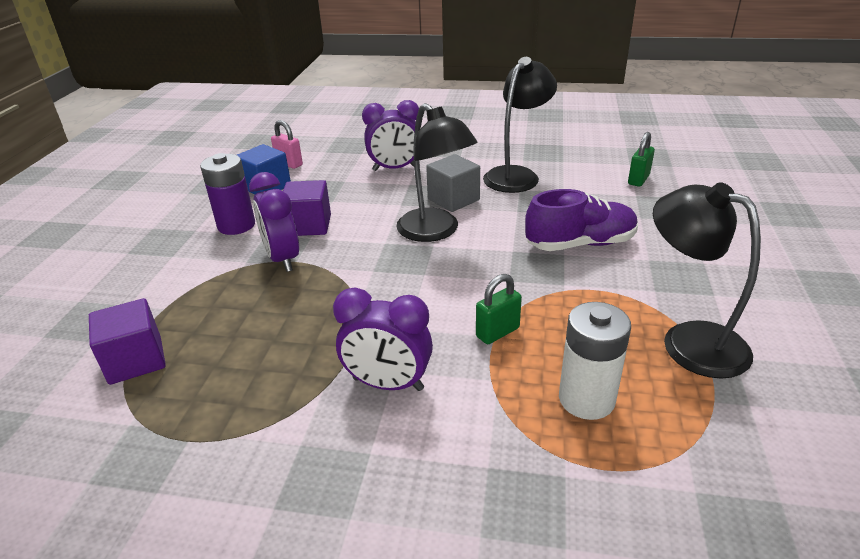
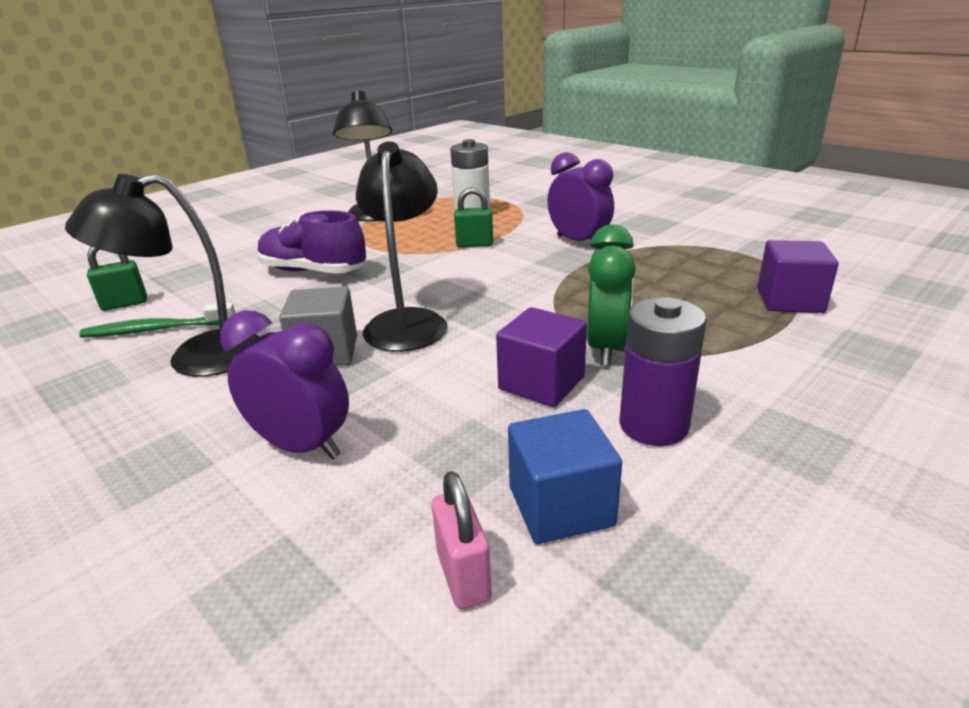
camera: 145 degrees left, 5 degrees down
(283, 259) = (606, 348): purple clock -> green clock
(575, 177) = (157, 330): none -> green toothbrush

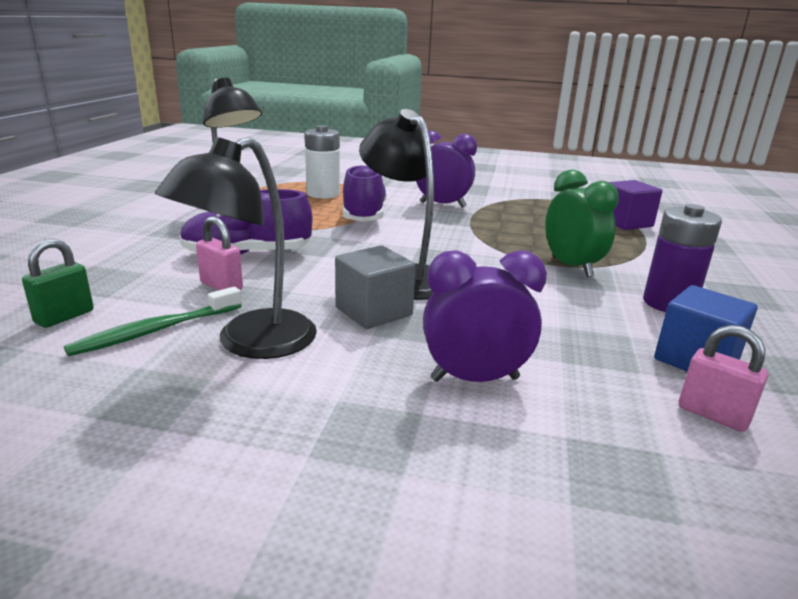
camera: 35 degrees left, 5 degrees down
(251, 299) = (221, 286): none -> pink padlock
(474, 244) = (364, 216): green padlock -> purple shoe
(541, 383) = (568, 296): purple cube -> none

